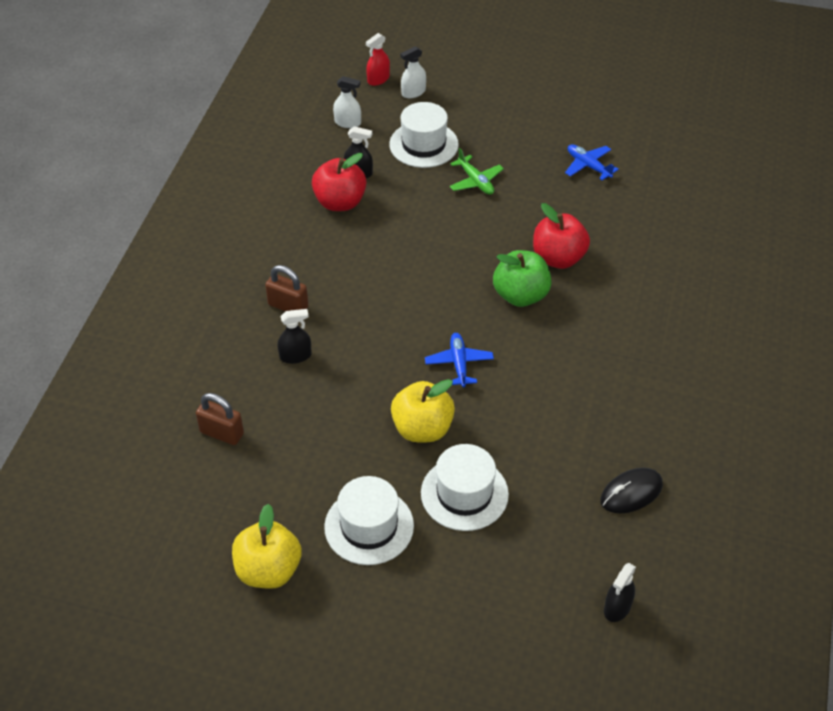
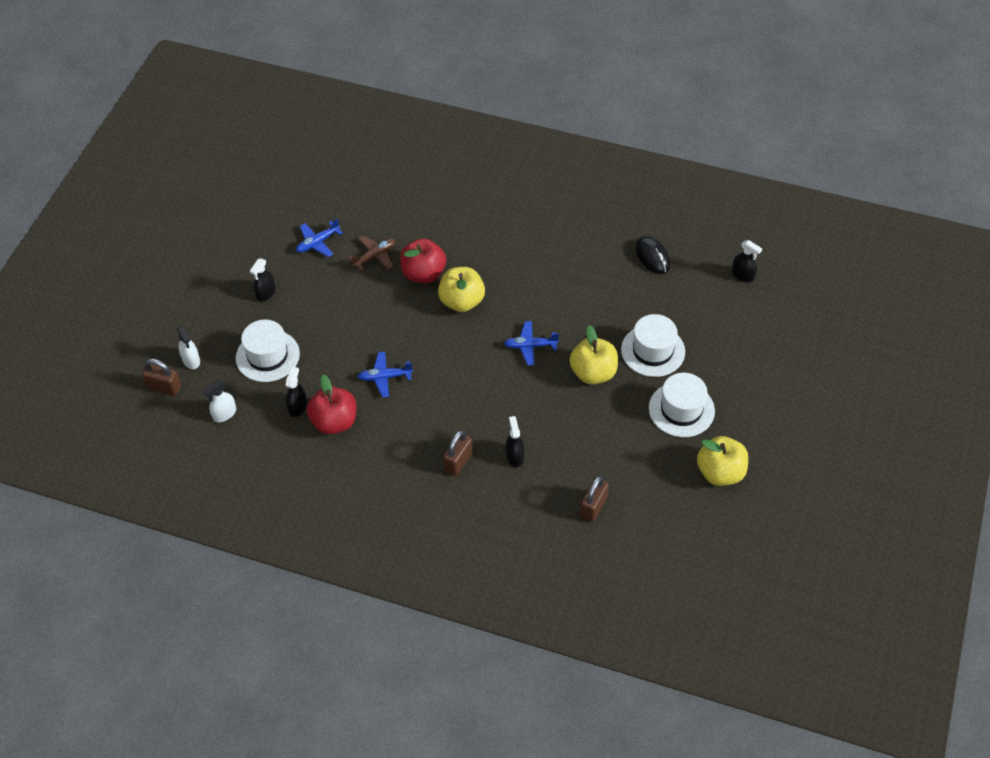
camera: 85 degrees left, 5 degrees up
(347, 123) = (224, 414): white spray bottle -> white spray bottle turned 150 degrees counterclockwise
(378, 79) = (164, 387): red spray bottle -> brown padlock
(402, 237) = (385, 377): none -> blue plane
(476, 181) = (323, 321): green plane -> none
(508, 134) = (266, 293): none -> black spray bottle
(520, 295) = (462, 301): green apple -> yellow apple
(577, 214) = (375, 256): none -> brown plane

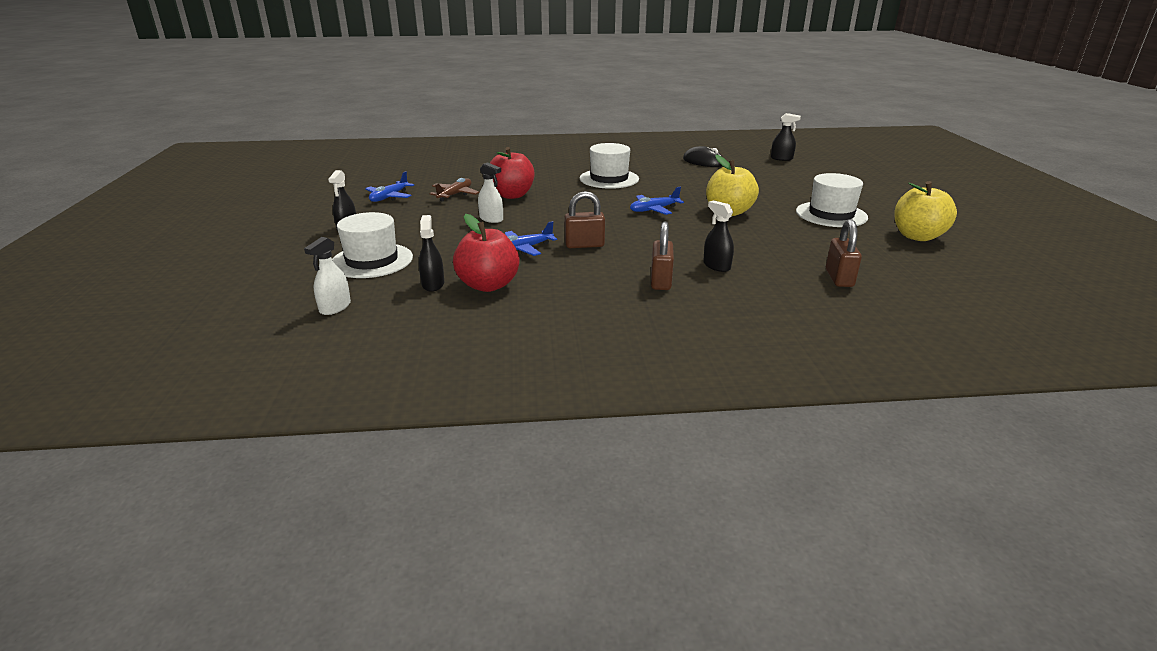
camera: 25 degrees left, 25 degrees down
(164, 387) = (236, 305): brown padlock -> brown padlock (584, 245)
(191, 360) = (269, 280): white spray bottle -> white spray bottle (491, 219)
(462, 301) = (563, 201): yellow apple -> none
(653, 351) = (763, 195): white hat -> white hat (609, 179)

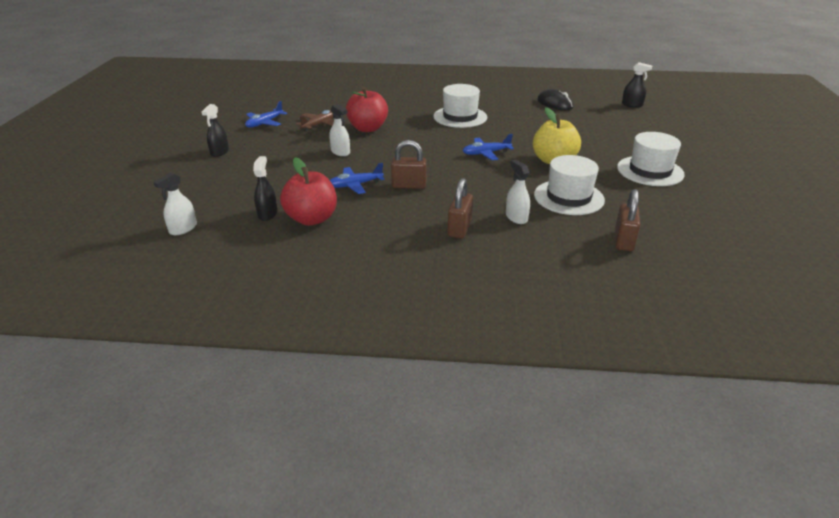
camera: 10 degrees right, 5 degrees up
(372, 260) = (227, 186): white hat -> white hat (568, 197)
(716, 266) = (516, 217): black spray bottle -> white spray bottle
(917, 236) = (723, 202): yellow apple -> none

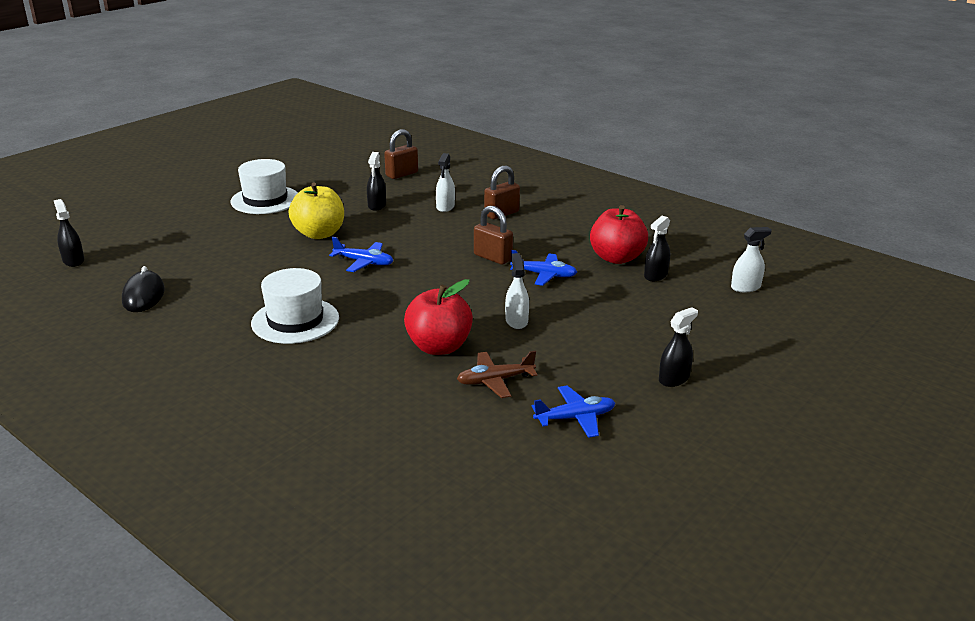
camera: 145 degrees left, 5 degrees down
(568, 197) = (377, 205): white hat -> black spray bottle

